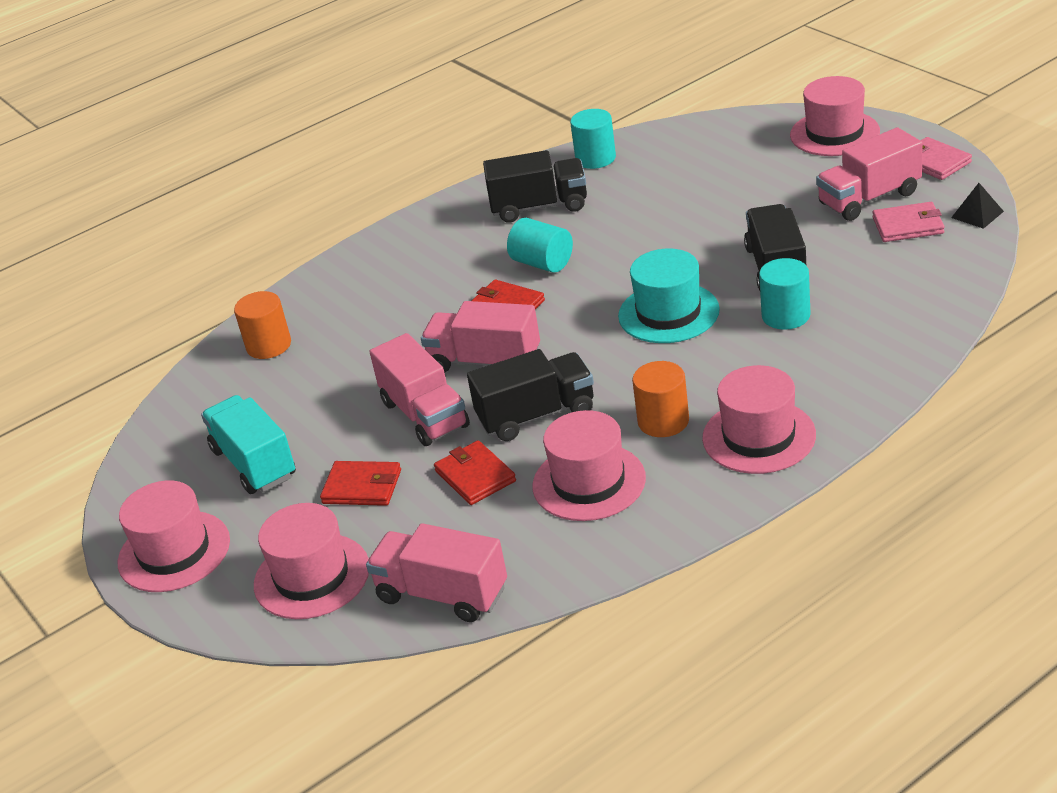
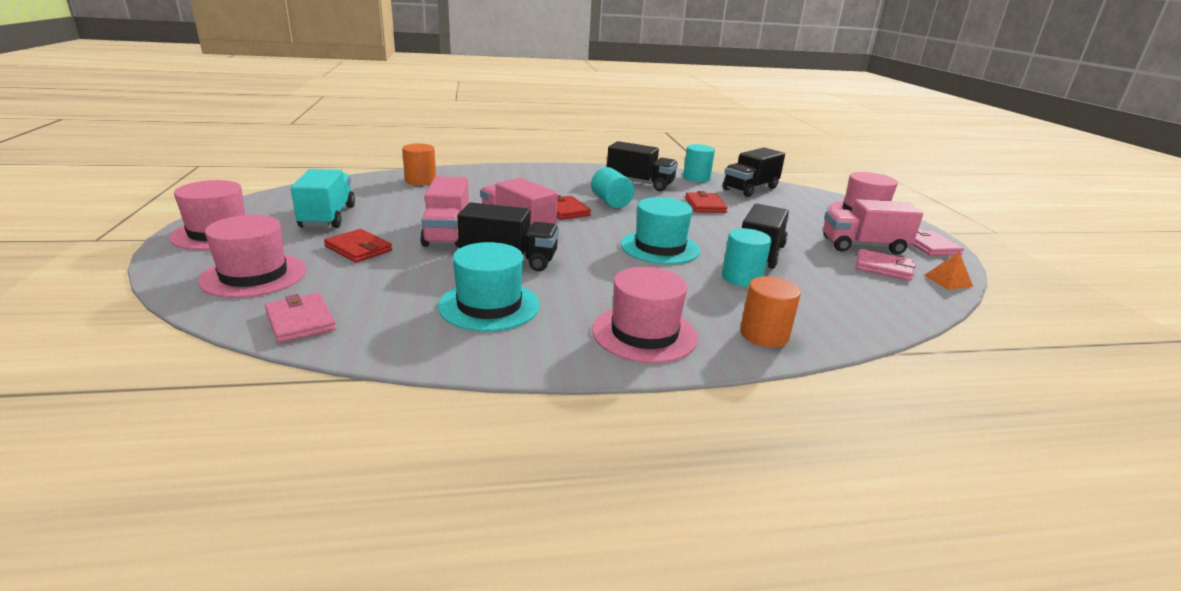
camera: 20 degrees right, 10 degrees down
(442, 594) = (300, 321): pink truck -> pink wallet
(475, 476) = (427, 271): red wallet -> red wallet (705, 205)
(589, 482) = (489, 305): pink hat -> turquoise hat
(663, 421) = (585, 296): orange cylinder -> orange cylinder (764, 335)
(677, 149) = (750, 189): none -> black truck
(977, 214) = (948, 281): black pyramid -> orange pyramid

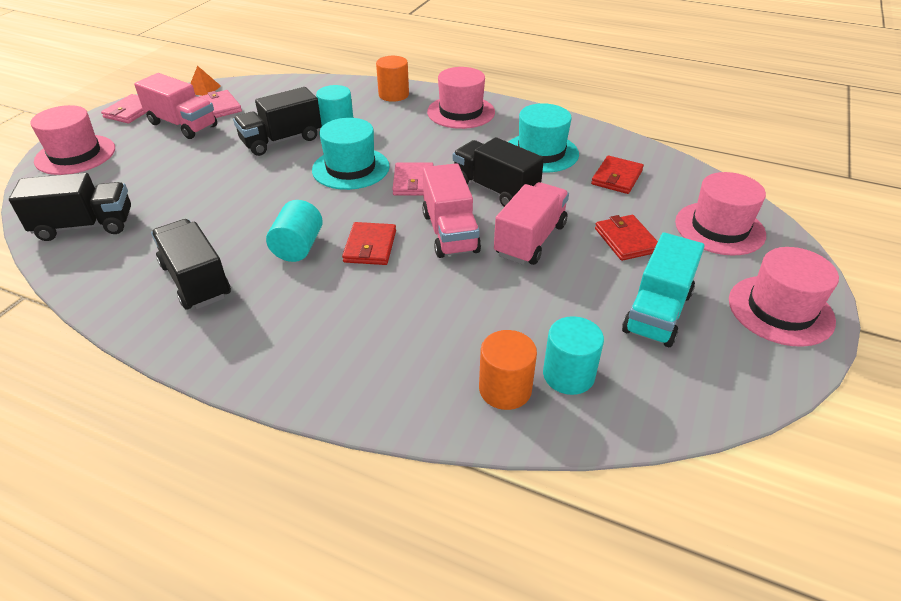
camera: 145 degrees left, 15 degrees up
(300, 321) = (674, 173): pink wallet -> pink wallet (413, 182)
(696, 178) = (95, 272): turquoise cylinder -> turquoise cylinder (568, 375)
(705, 205) = (203, 211): red wallet -> red wallet (616, 177)

